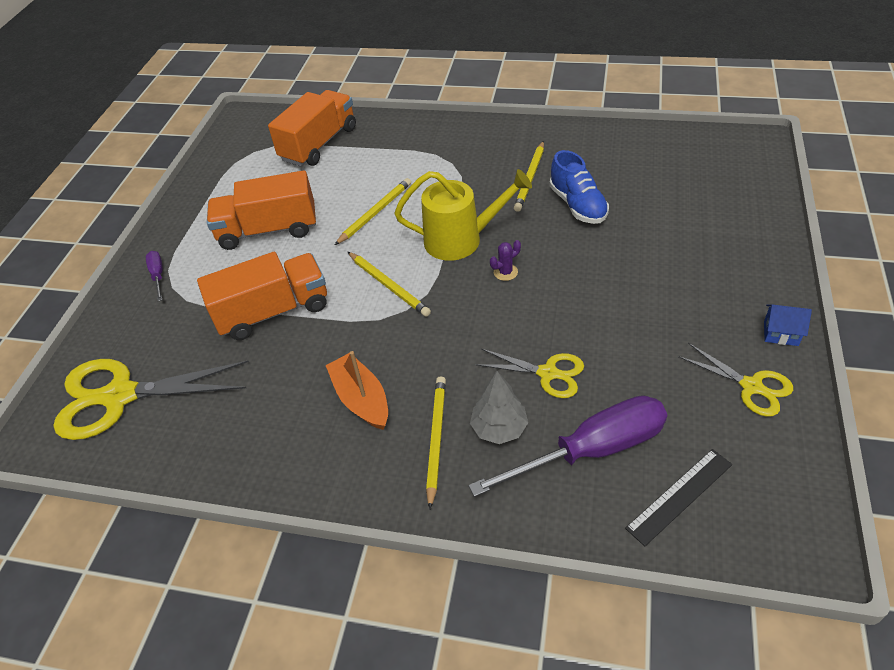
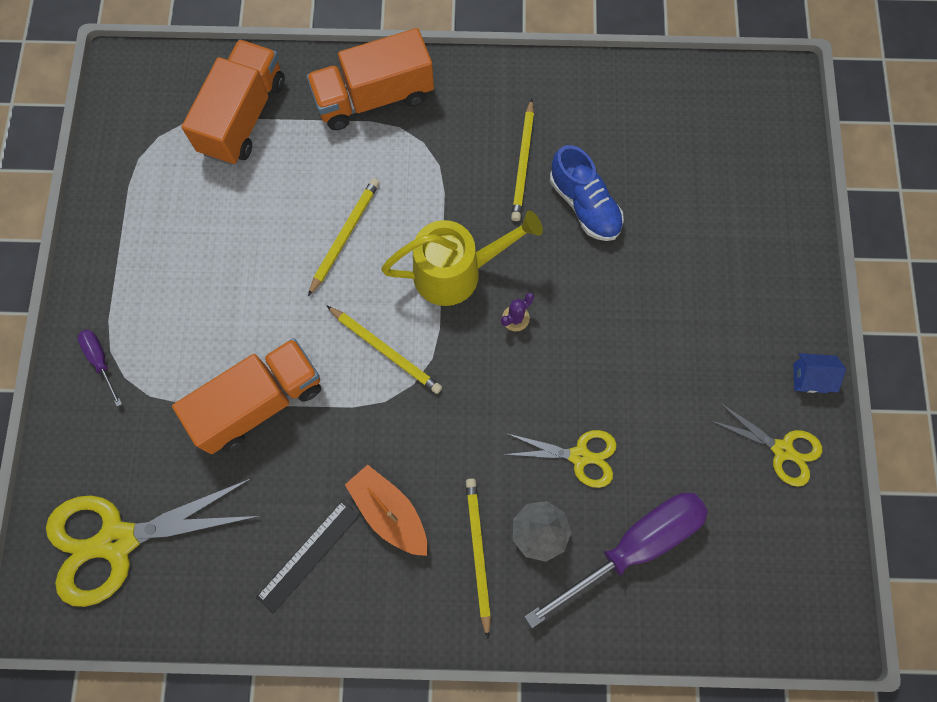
camera: 15 degrees left, 25 degrees up
(268, 230) = (218, 275): orange truck -> orange truck (374, 97)
(679, 496) = (720, 587): black ruler -> black ruler (308, 555)

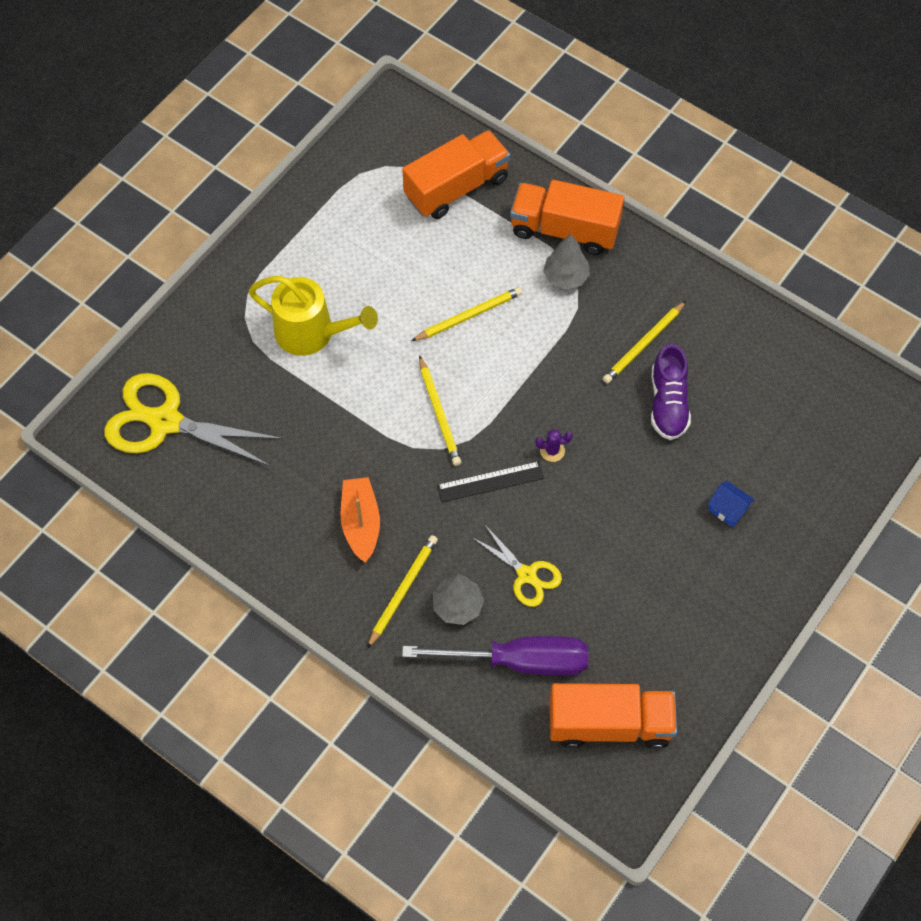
camera: 35 degrees right, 10 degrees down
(100, 361) = (236, 297): purple screwdriver -> none
(259, 402) = (324, 392): orange truck -> orange truck (609, 724)
(308, 555) = (284, 514): black ruler -> black ruler (490, 482)
(407, 142) = (565, 277): none -> grey tree
(457, 272) = (533, 391): yellow watering can -> yellow watering can (312, 333)
(584, 205) = (668, 403): blue shoe -> purple shoe
(782, 450) = (685, 670): yellow scissors -> none
(810, 378) = (749, 635): blue house -> blue house (728, 509)

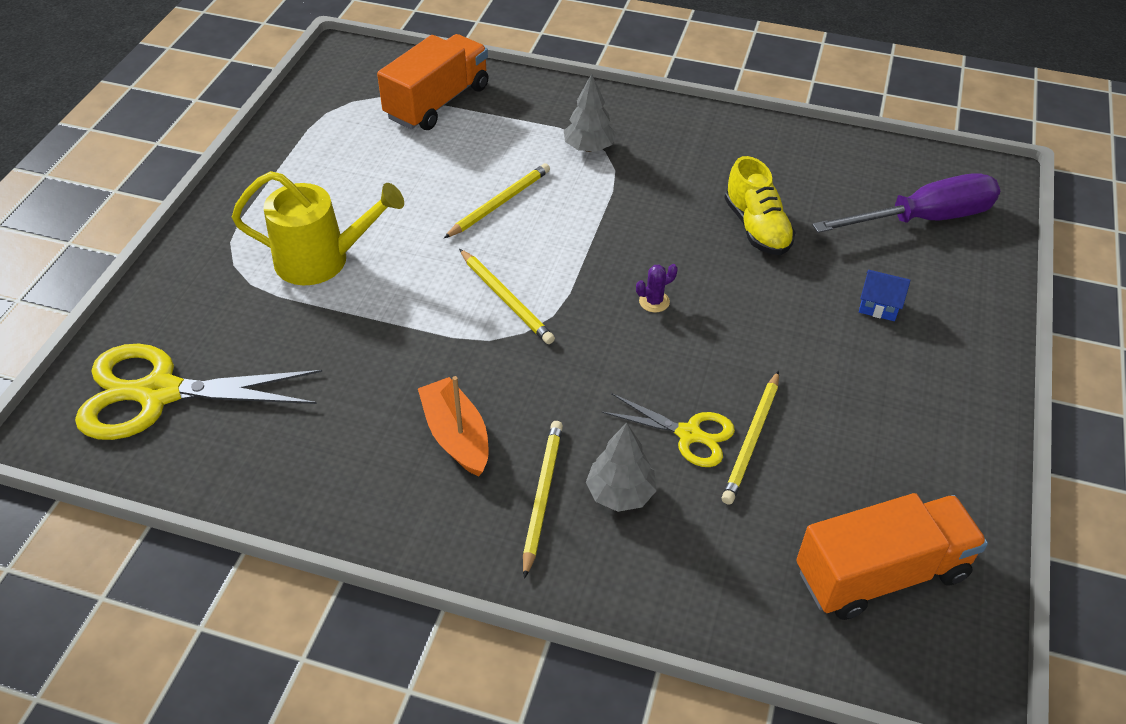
camera: 20 degrees left, 15 degrees down
(490, 482) = (597, 350): black ruler -> none
(518, 661) = (728, 534): purple screwdriver -> purple screwdriver (923, 219)
(564, 230) = (568, 111): orange truck -> none
(644, 344) = (702, 184): yellow pencil -> yellow pencil (752, 440)
(668, 403) = (756, 227): purple shoe -> yellow shoe

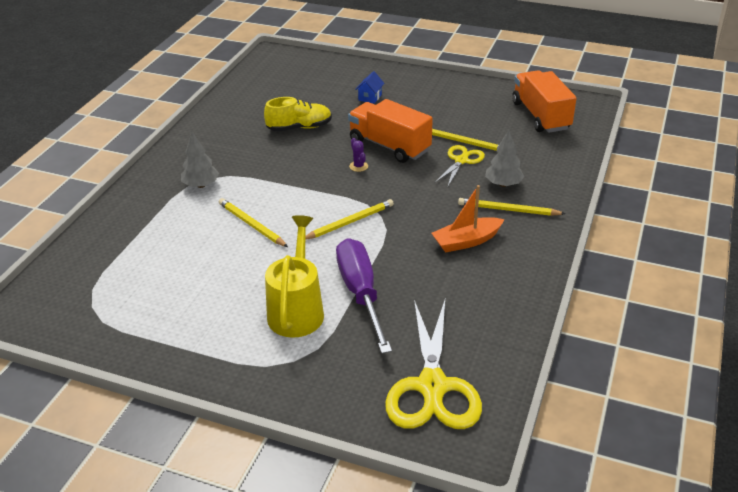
camera: 85 degrees left, 10 degrees down
(437, 102) = (115, 257): orange truck -> orange truck (389, 146)
(923, 219) = (303, 77): purple screwdriver -> purple screwdriver (361, 294)

